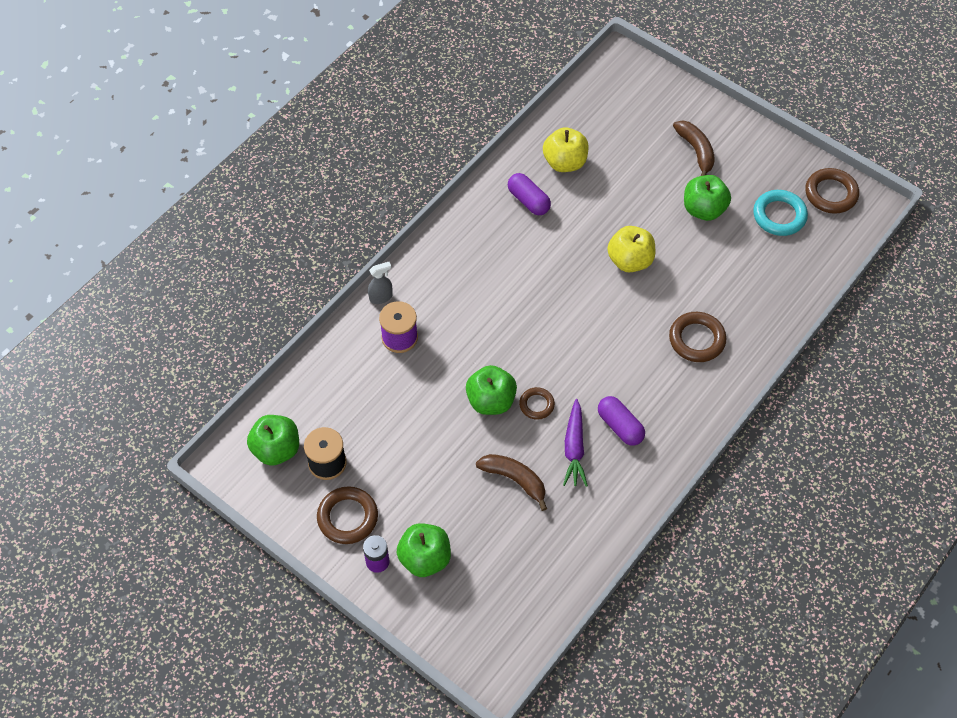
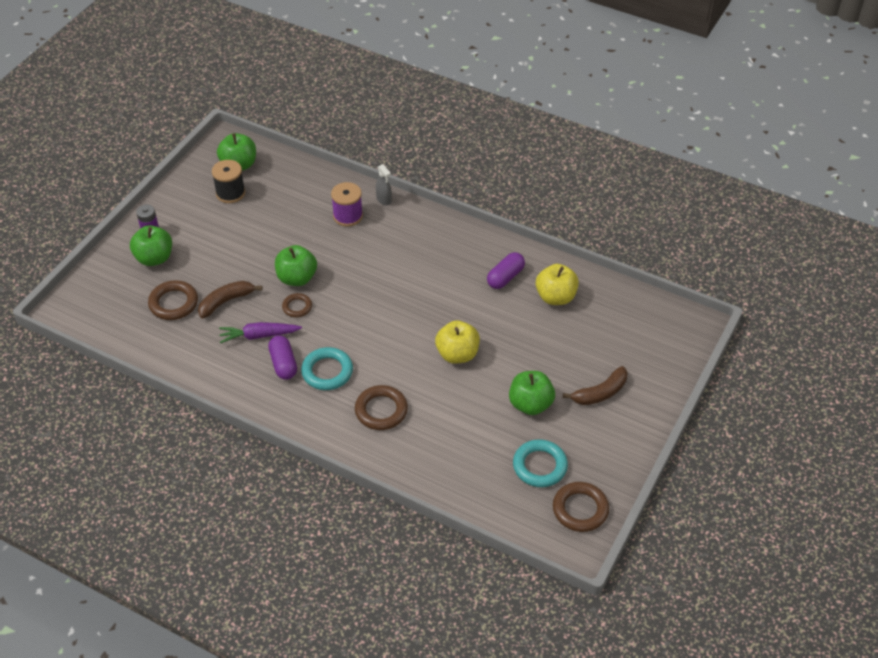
camera: 80 degrees right, 10 degrees down
(347, 517) = (186, 211): brown ring -> brown ring (173, 303)
(514, 479) = (226, 302): brown banana -> brown banana turned 150 degrees counterclockwise
(620, 426) = (283, 364): purple capsule -> purple capsule turned 60 degrees counterclockwise
(637, 384) = (327, 371): none -> turquoise ring

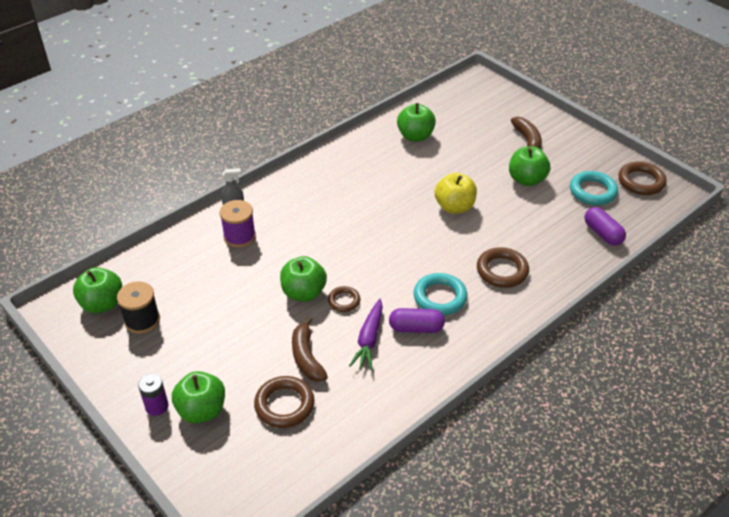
camera: 70 degrees left, 5 degrees down
(505, 277) = (378, 157): purple capsule -> purple capsule (602, 233)
(555, 297) = (415, 136): yellow apple -> green apple

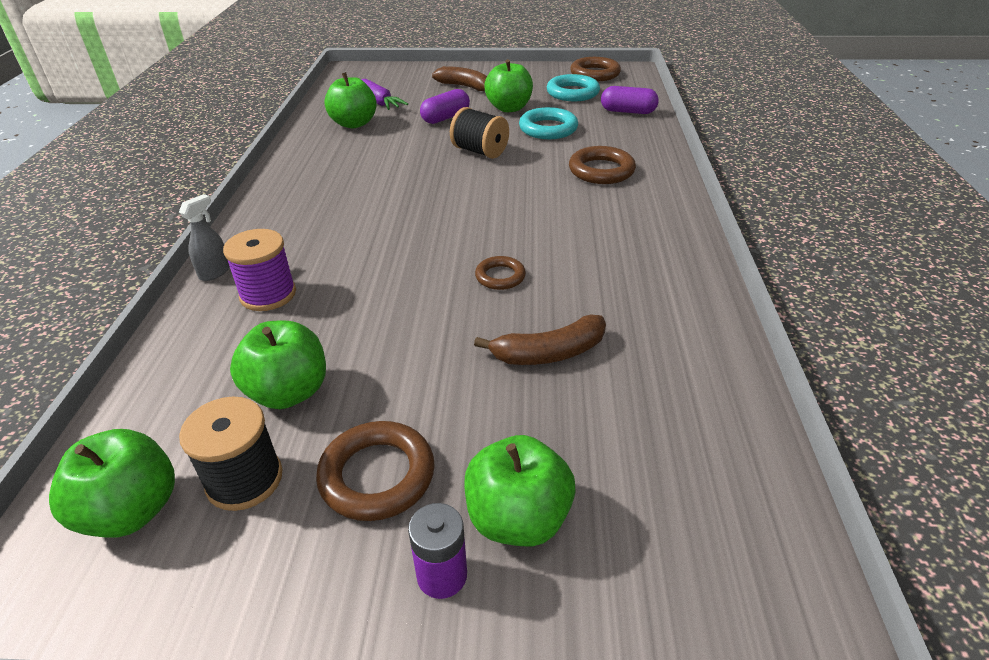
camera: 45 degrees left, 5 degrees down
(284, 405) = (608, 420): brown ring -> brown ring (377, 475)
(304, 293) = (441, 297): green apple -> green apple (289, 392)
(306, 357) = (549, 353): brown banana -> brown banana turned 45 degrees counterclockwise
(369, 339) = (584, 291): purple carrot -> purple carrot (380, 102)
(416, 328) = (610, 252): purple capsule -> purple capsule (445, 118)
(440, 297) = (586, 217): turquoise ring -> turquoise ring (548, 129)
(454, 207) = (480, 151): yellow apple -> black spool

